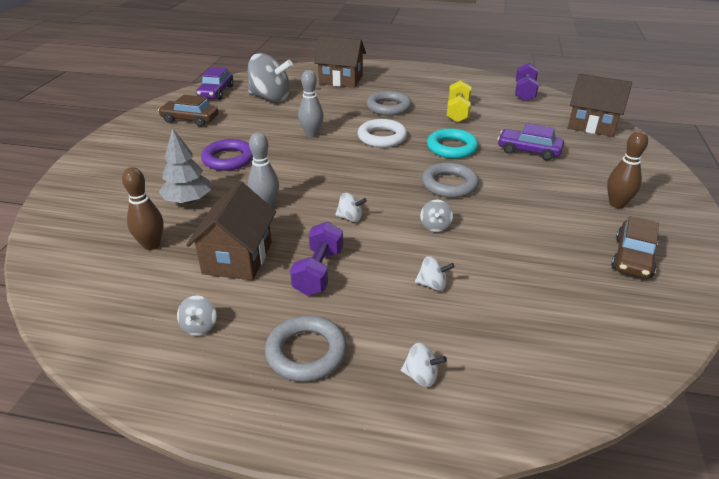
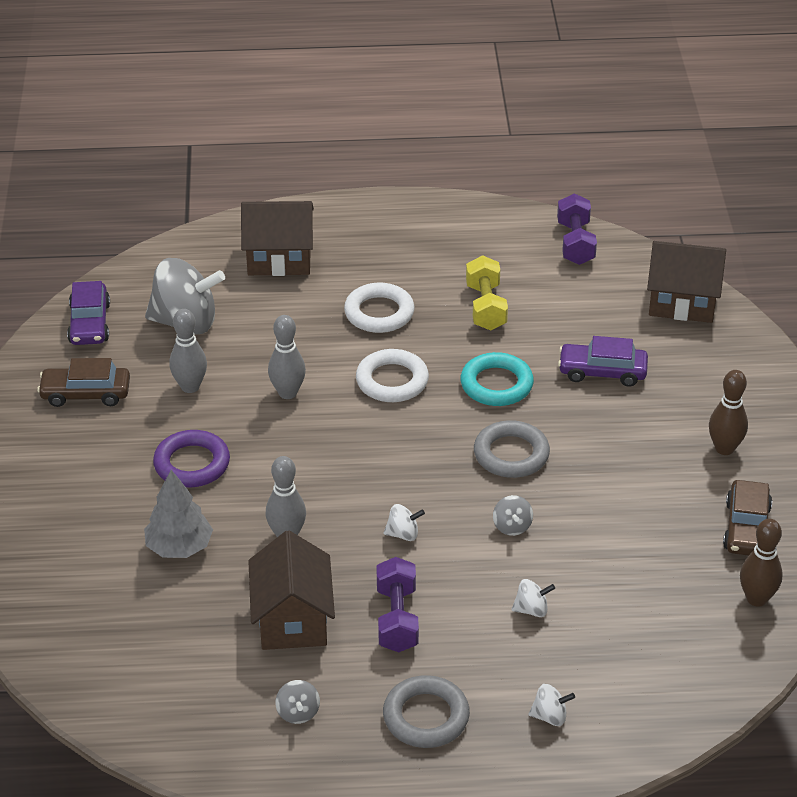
camera: 15 degrees left, 5 degrees up
(151, 245) = (175, 623): brown bowling pin -> brown bowling pin (756, 599)
(253, 124) = (190, 387): none -> grey bowling pin
(388, 107) = (379, 313): grey ring -> white ring

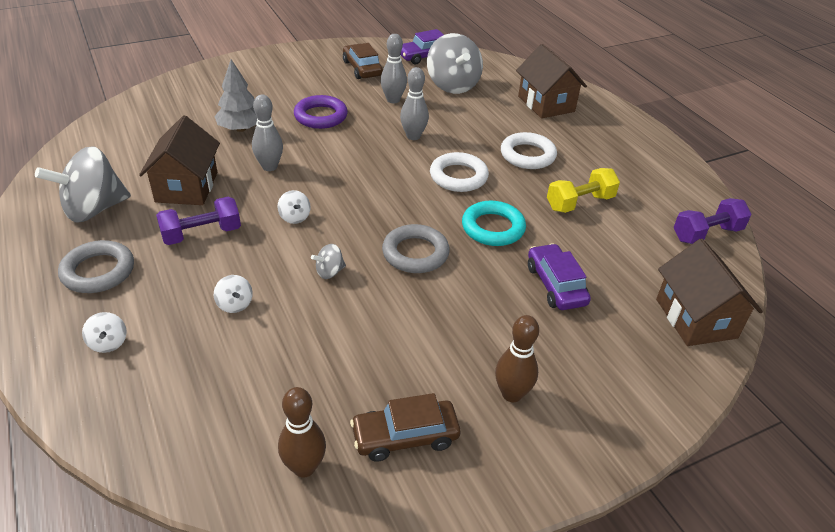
camera: 65 degrees right, 0 degrees up
(292, 619) = (186, 187): brown house -> brown house turned 60 degrees counterclockwise
(298, 713) = (94, 209): grey spinning top -> grey spinning top, size x2.28

